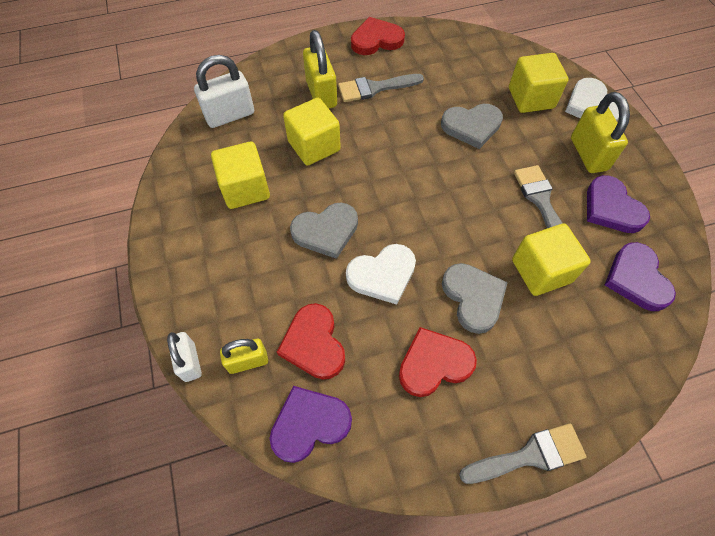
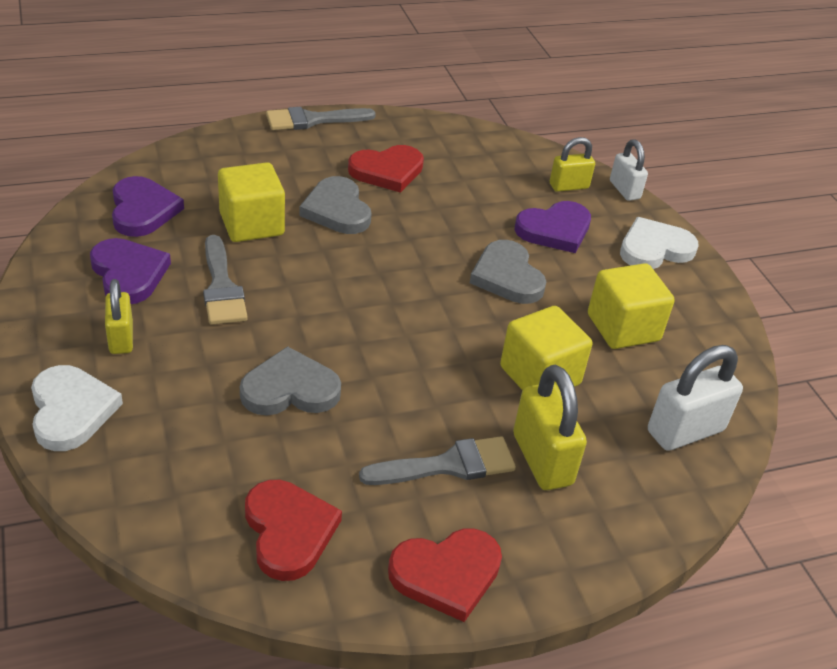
camera: 175 degrees right, 20 degrees down
(309, 424) = (503, 149): purple heart -> purple heart (555, 230)
(314, 344) = (507, 192): red heart -> red heart (289, 531)
(326, 231) = (507, 276): grey heart -> grey heart turned 90 degrees counterclockwise
(382, 275) = (437, 234): white heart -> white heart (654, 249)
(531, 98) = (171, 430): yellow cube -> none
(588, 154) = (121, 338): yellow padlock -> yellow padlock, size x0.64

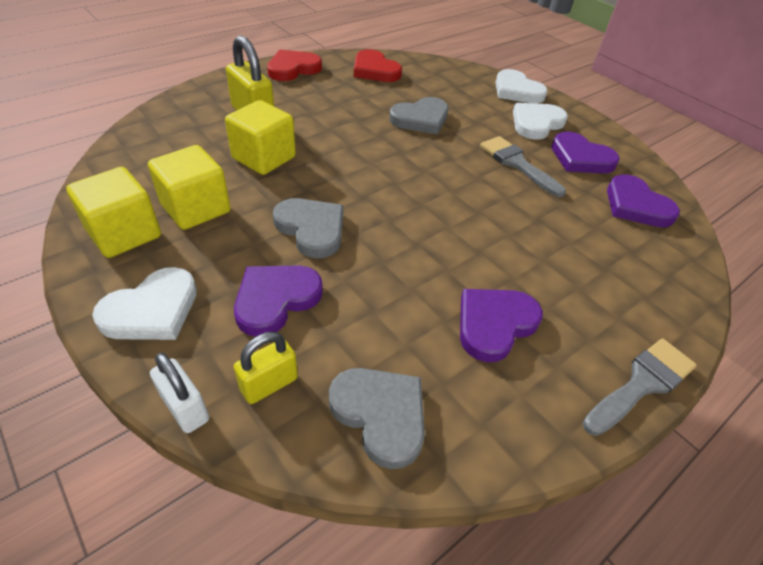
camera: 160 degrees right, 5 degrees up
(121, 338) = (536, 123): yellow padlock -> white heart
(252, 224) = (551, 217): yellow cube -> yellow cube (124, 233)
(337, 210) = (500, 254): grey heart -> grey heart (380, 414)
(387, 171) = (494, 324): red heart -> purple heart
(448, 465) = (309, 103): grey brush -> none
(685, 431) = (151, 146): white padlock -> none

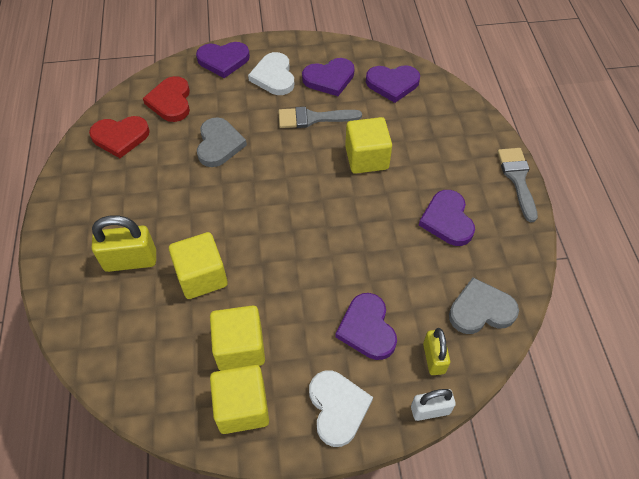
camera: 55 degrees left, 10 degrees up
(293, 69) = (70, 198): red heart -> red heart (171, 101)
(311, 229) = (309, 279): grey heart -> none
(510, 219) = (366, 158): none -> yellow cube
(517, 91) = (223, 60): white heart -> purple heart

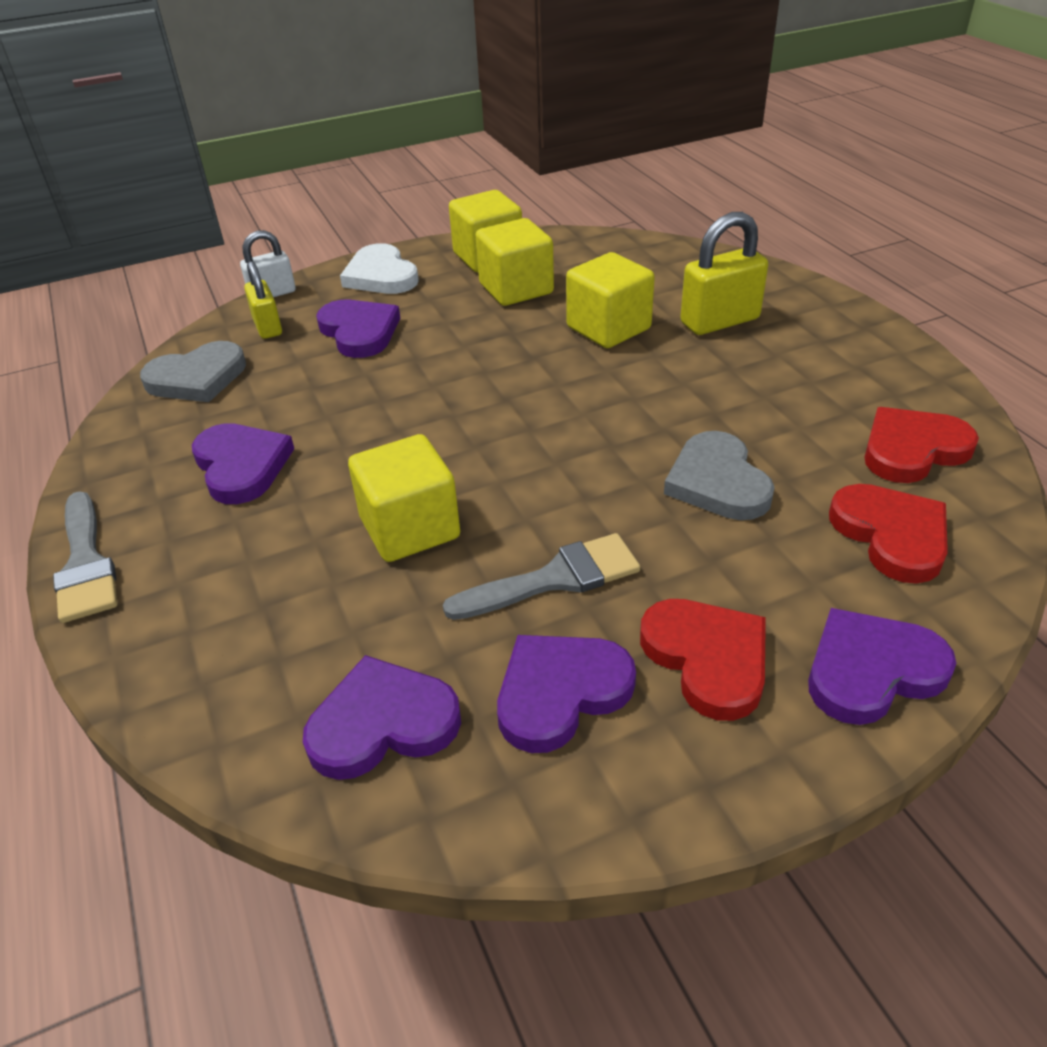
camera: 165 degrees right, 15 degrees down
(274, 76) = (707, 659): white heart -> red heart

